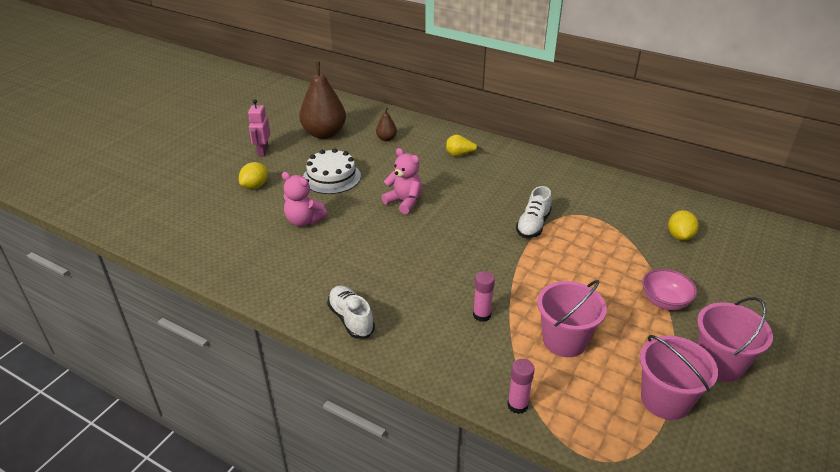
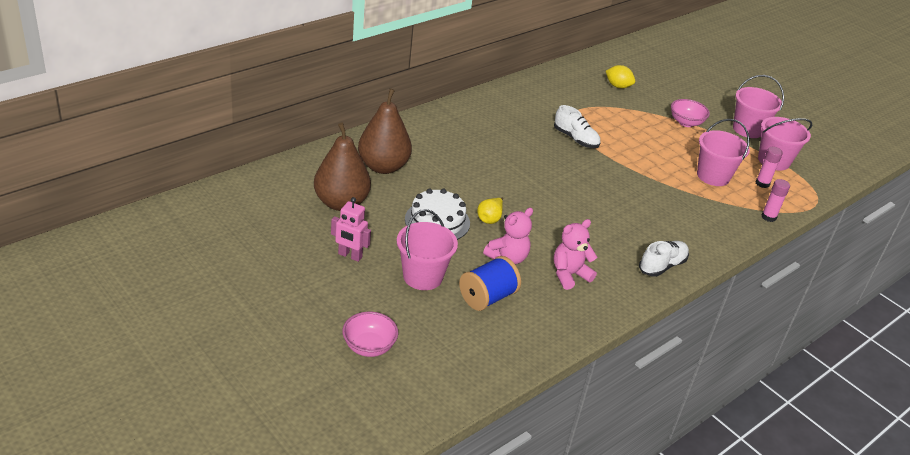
camera: 75 degrees left, 0 degrees up
(164, 182) = (369, 347): none -> pink bowl
(244, 221) = (487, 297): none -> blue spool
(255, 186) = (423, 276): yellow lemon -> pink bucket
(351, 319) = (662, 266): white shoe -> white shoe turned 150 degrees clockwise
(386, 139) = (383, 167): brown pear -> brown pear, size x2.20
(404, 202) = (507, 190): pink teddy bear -> pink teddy bear (569, 275)
(459, 154) = (444, 135): yellow pear -> yellow pear (490, 219)
(482, 315) = (676, 201): pink glue stick -> pink glue stick (762, 183)

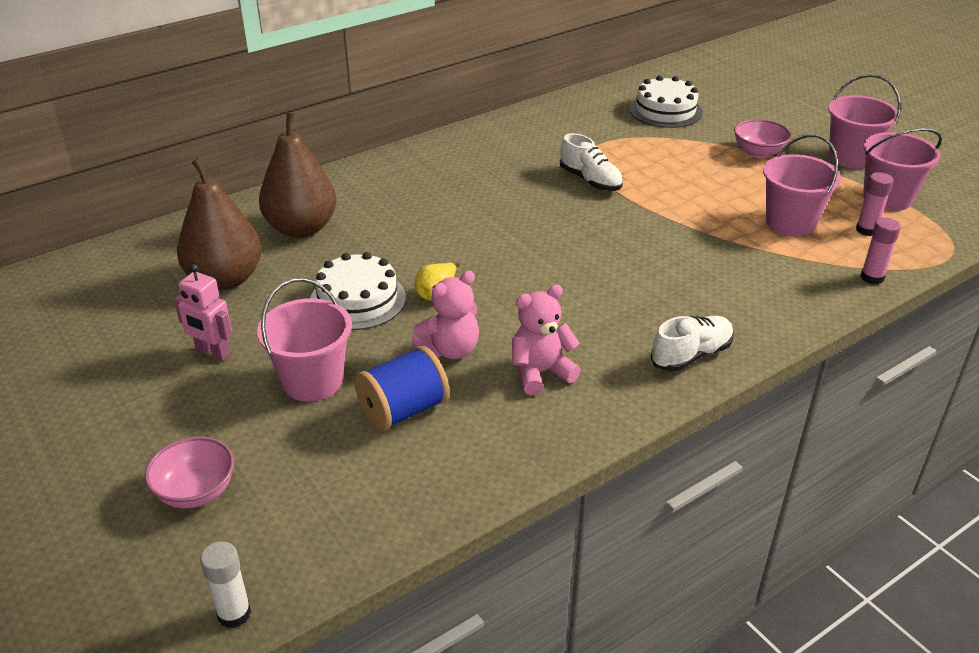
camera: 10 degrees right, 0 degrees up
(417, 420) = (234, 614): none -> white glue stick
(618, 86) = (665, 110): yellow lemon -> white cake

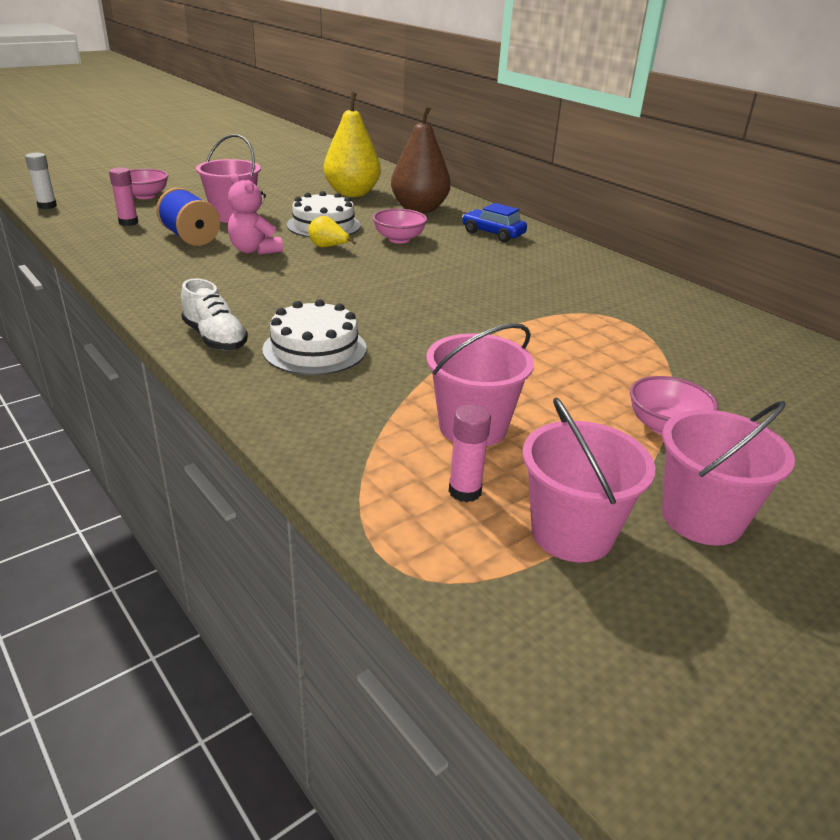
camera: 85 degrees right, 5 degrees down
(213, 353) = (270, 194): pink robot -> none
(225, 279) = (352, 193): brown pear -> yellow pear
(392, 185) = (493, 234): none -> blue car
(409, 245) = (399, 239): none -> pink bowl
(540, 372) = (215, 278): pink teddy bear -> none
(590, 181) = (534, 312): white shoe -> none
(665, 110) = (747, 368): white cake -> white cake (315, 349)
(872, 277) = (339, 473): pink glue stick -> pink glue stick (128, 222)

